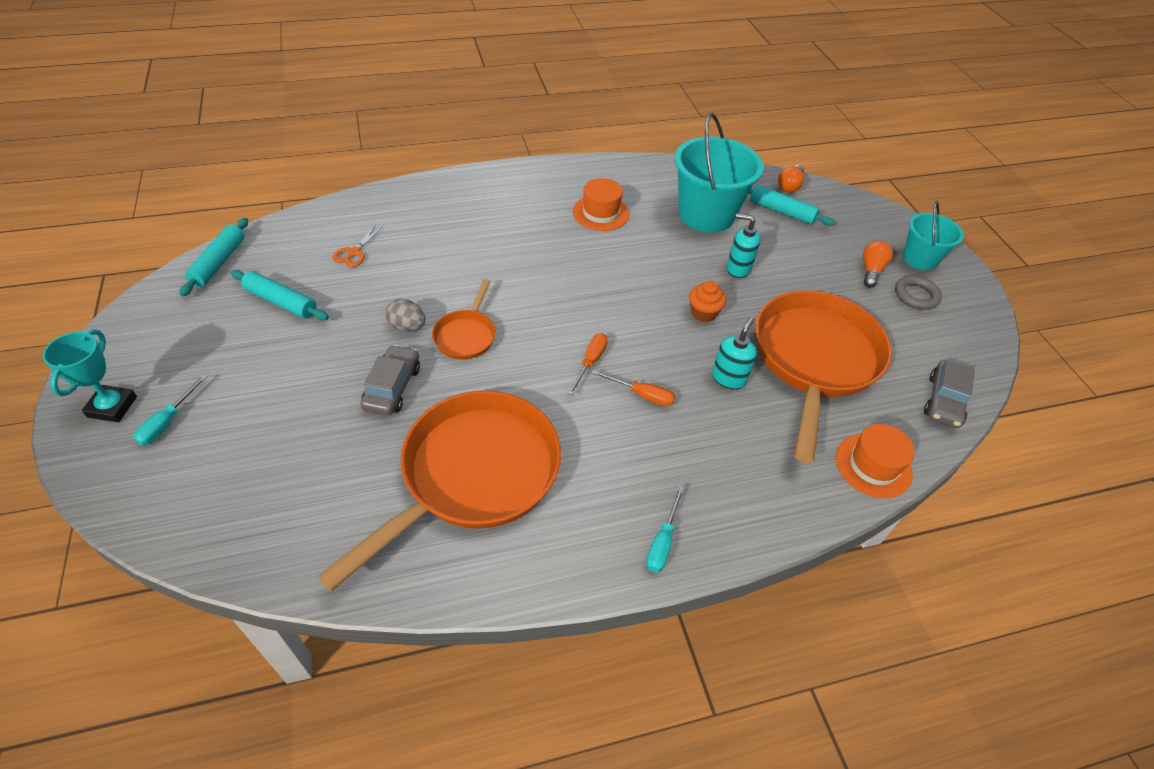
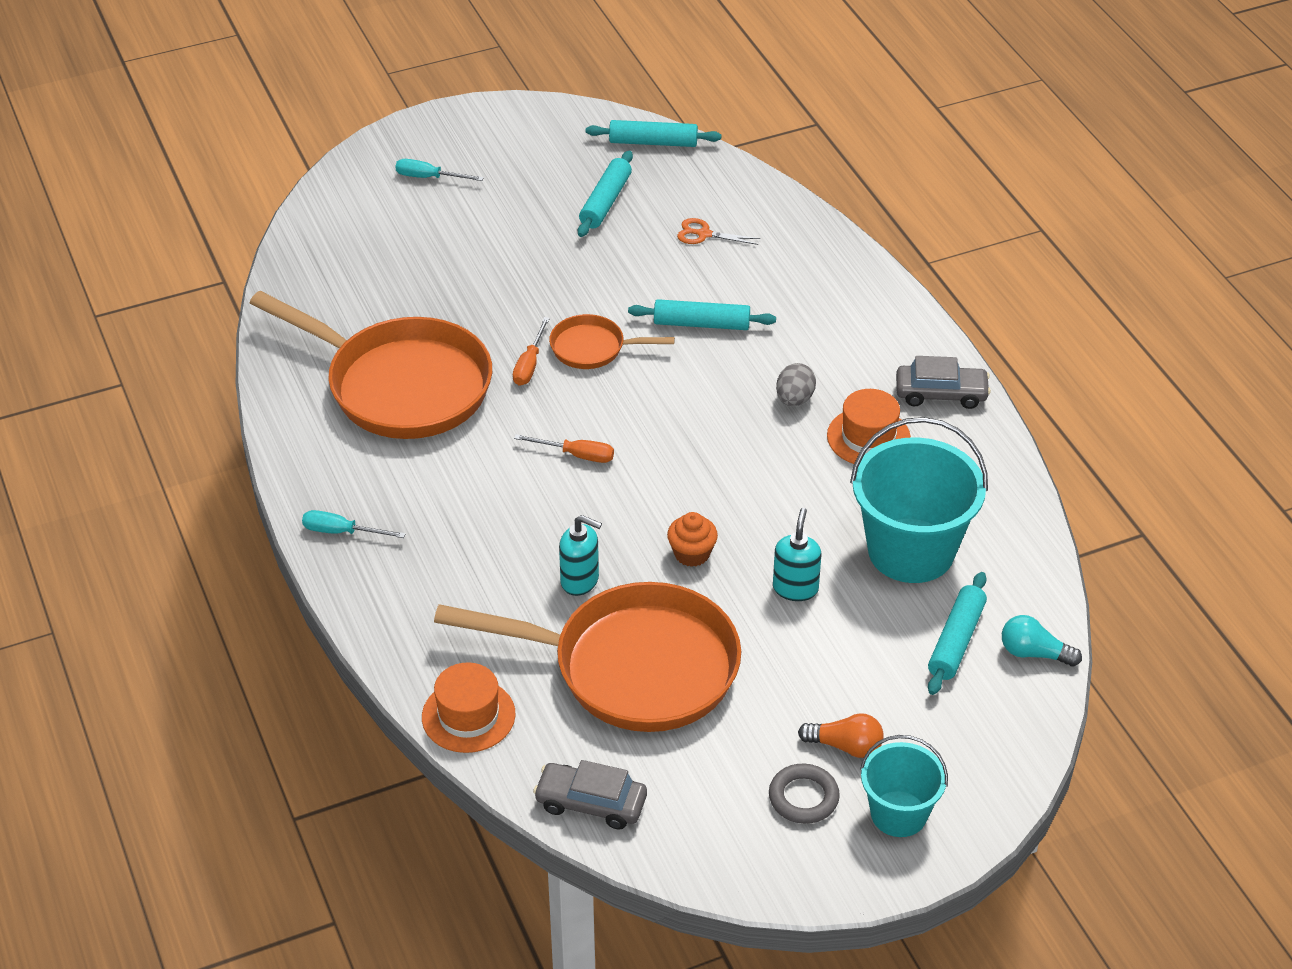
camera: 85 degrees right, 5 degrees down
(112, 407) = (439, 140): turquoise trophy -> none
(392, 387) = (502, 308): grey car -> grey car (941, 394)
(407, 327) = (593, 301): grey egg -> grey egg (794, 399)
(459, 270) = (701, 324): none -> turquoise rolling pin
(641, 395) = (535, 503): orange screwdriver -> orange screwdriver (529, 364)
(789, 186) = (1034, 653): orange light bulb -> turquoise light bulb

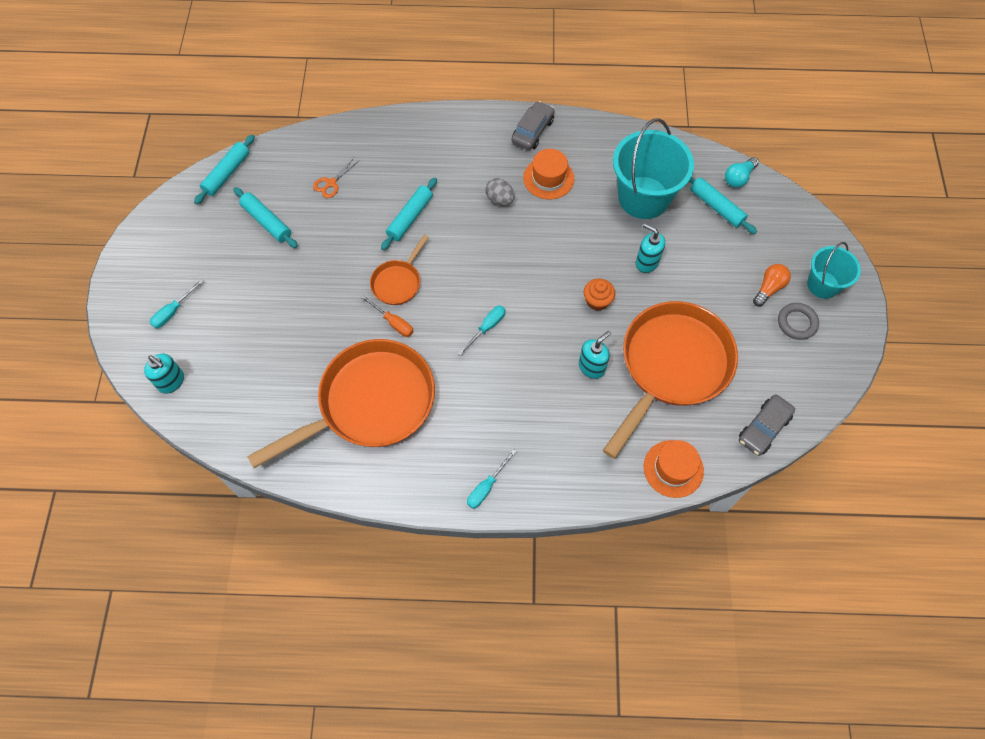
camera: 65 degrees left, 20 degrees up
(336, 213) = (171, 382): none -> turquoise soap dispenser
(576, 455) = (486, 328): orange screwdriver -> turquoise screwdriver

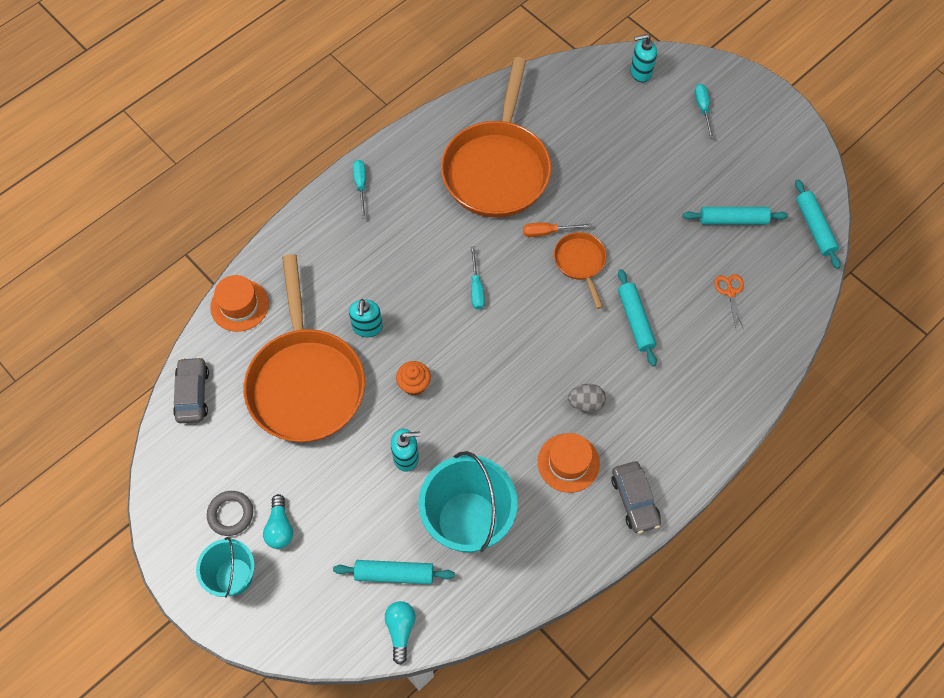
camera: 135 degrees right, 0 degrees up
(769, 288) = (280, 528): orange light bulb -> turquoise light bulb

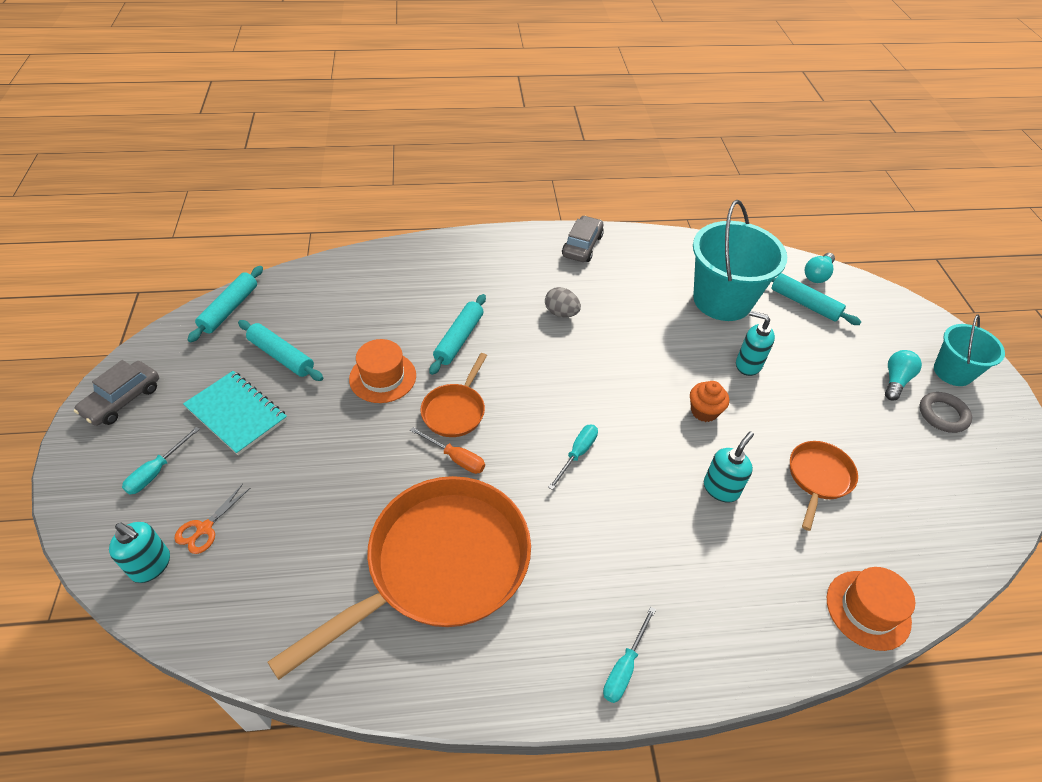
camera: 145 degrees left, 15 degrees down
(192, 394) = (959, 543): grey car -> grey car (122, 400)
(305, 382) = (818, 478): orange pan -> orange pan, size x0.46
(568, 462) = (611, 289): orange hat -> orange hat (382, 377)
(707, 166) = (236, 414): none -> turquoise notebook
(730, 292) = (359, 310): orange scissors -> orange scissors (204, 528)

